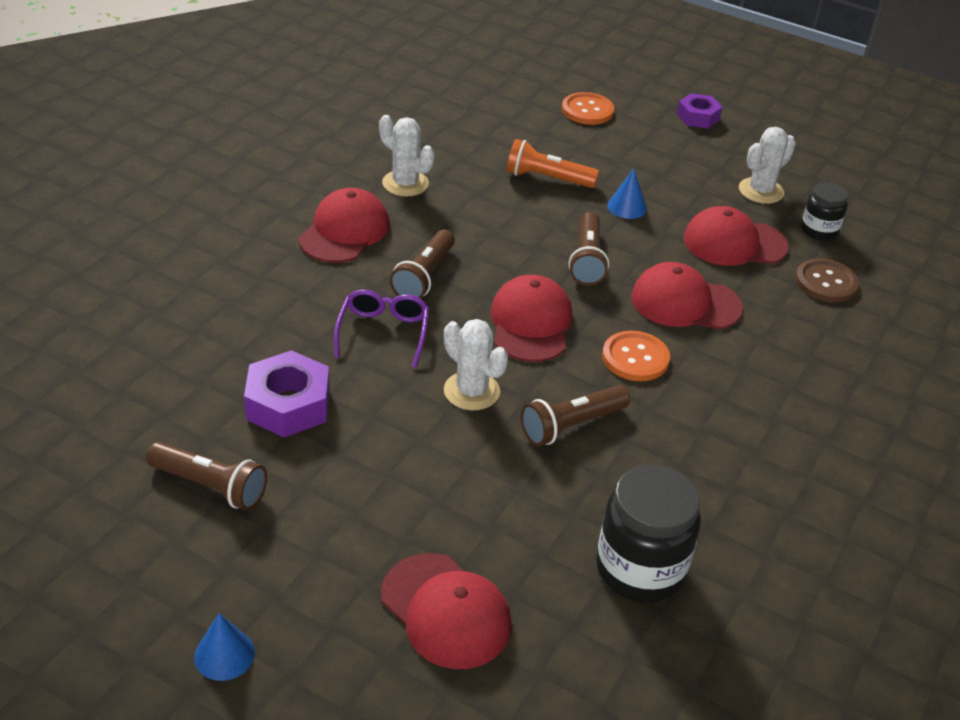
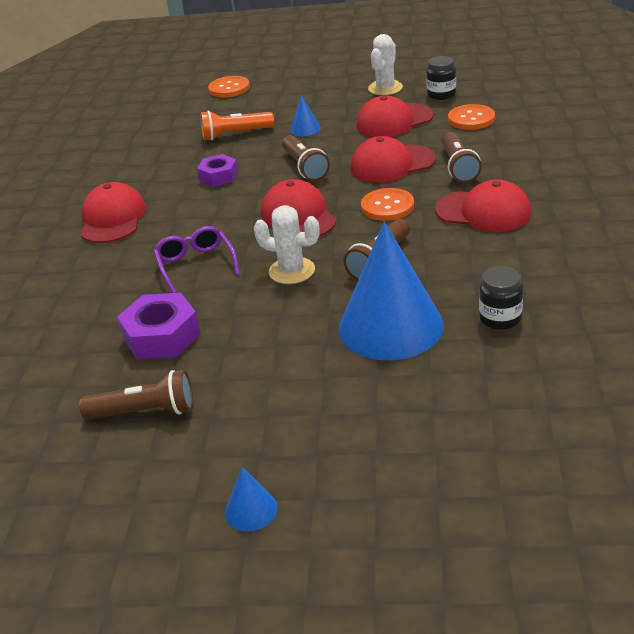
camera: 20 degrees left, 5 degrees down
(405, 183) = (134, 175): white cactus -> none
(424, 277) = (197, 221): brown flashlight -> brown flashlight (458, 167)
(446, 611) = (391, 404): red cap -> red cap (483, 211)
(518, 516) = (390, 326): none -> blue cone
(640, 569) = (500, 318): black jar -> black jar, size x0.58
(698, 117) = (308, 65): purple nut -> purple nut (219, 176)
(826, 282) = (471, 119): brown button -> orange button

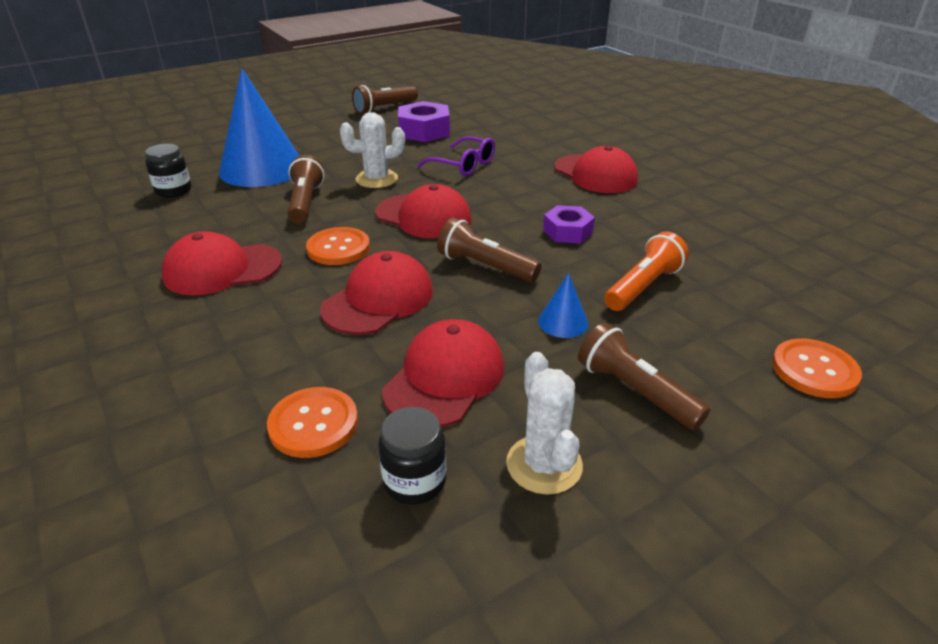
camera: 140 degrees right, 0 degrees up
(251, 510) = (284, 99): blue cone -> none
(458, 167) = (284, 319): brown flashlight -> brown flashlight (635, 391)

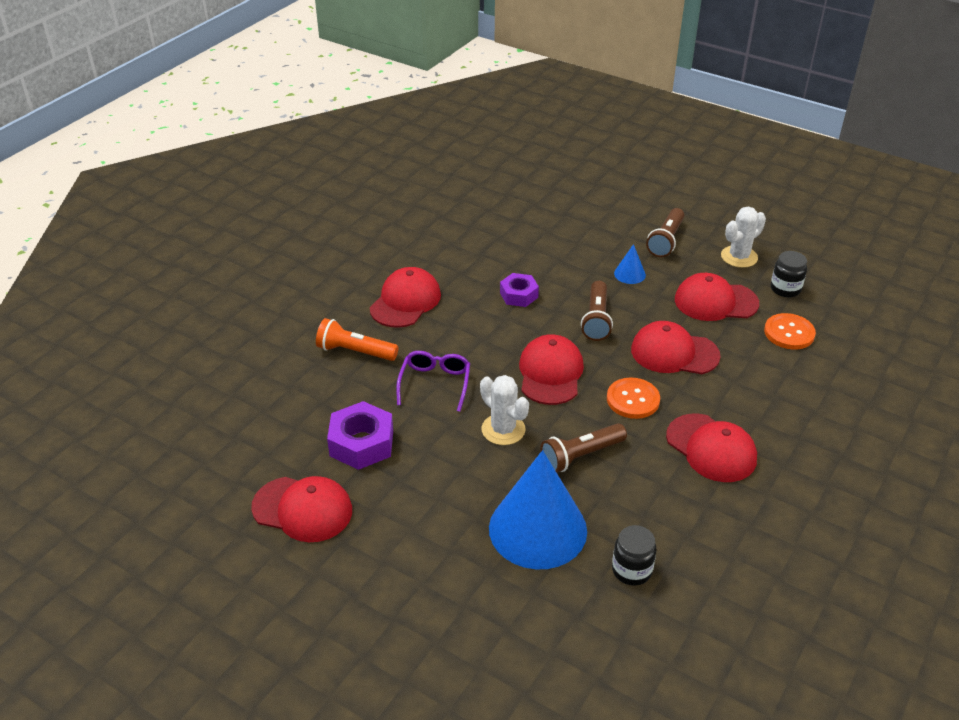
camera: 115 degrees left, 5 degrees up
(384, 108) = (303, 509): brown flashlight -> red cap
(643, 286) = (566, 252): orange flashlight -> orange flashlight (355, 351)
(814, 370) = (600, 193): orange button -> none

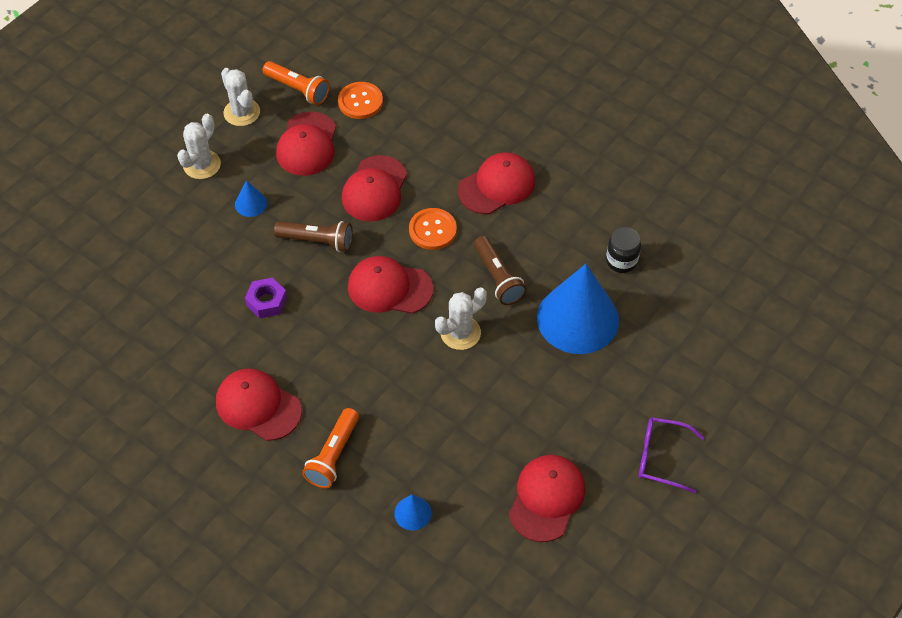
camera: 85 degrees left, 15 degrees up
(292, 409) = (413, 513): none -> blue cone
(361, 443) = (467, 450): purple nut -> none
(435, 384) = (392, 384): purple glasses -> purple glasses (662, 458)
(666, 241) = (202, 165): brown flashlight -> white cactus
(785, 289) = (298, 89): black jar -> orange flashlight

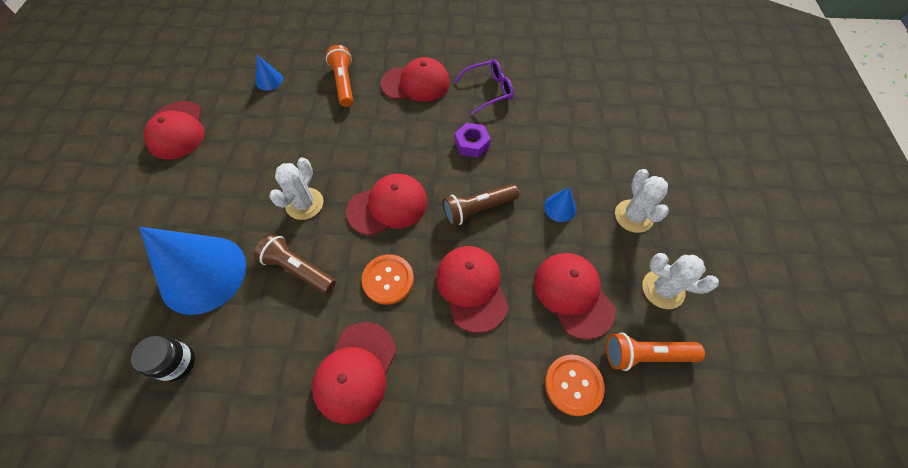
camera: 145 degrees right, 5 degrees up
(662, 458) = (88, 200): purple glasses -> purple glasses (488, 91)

